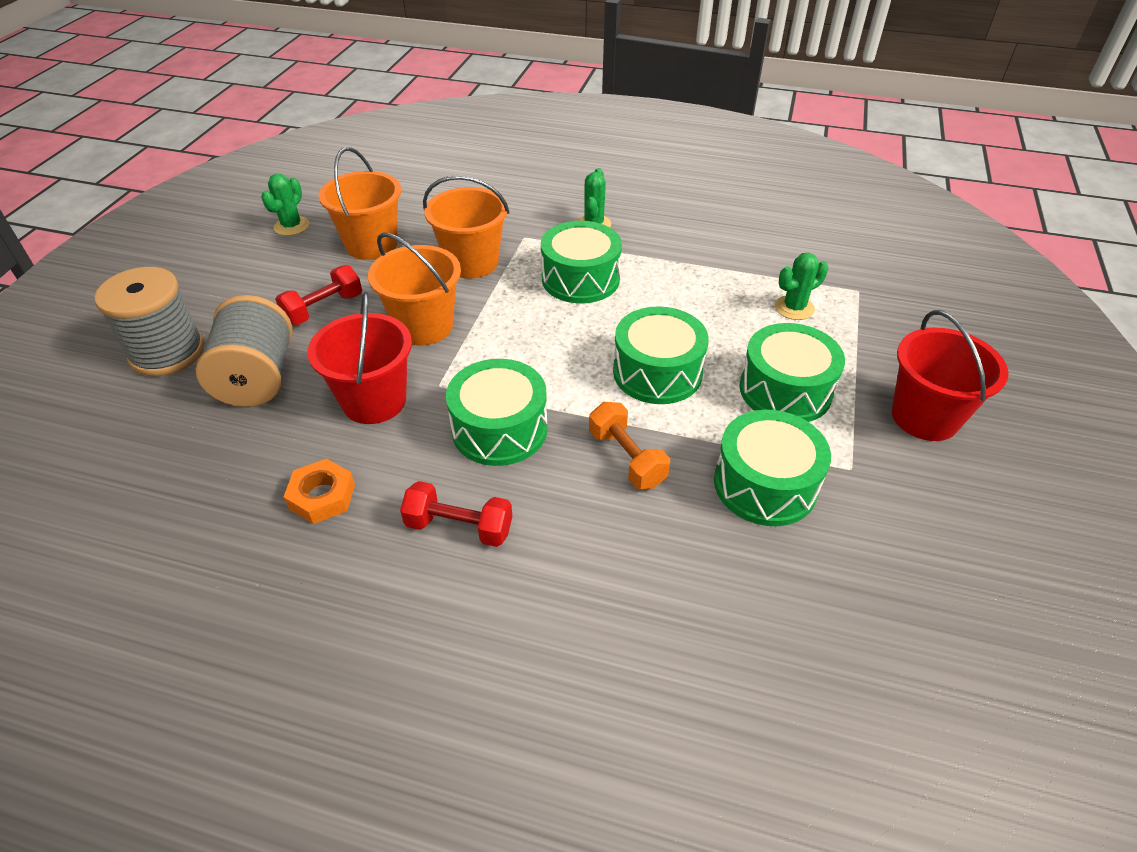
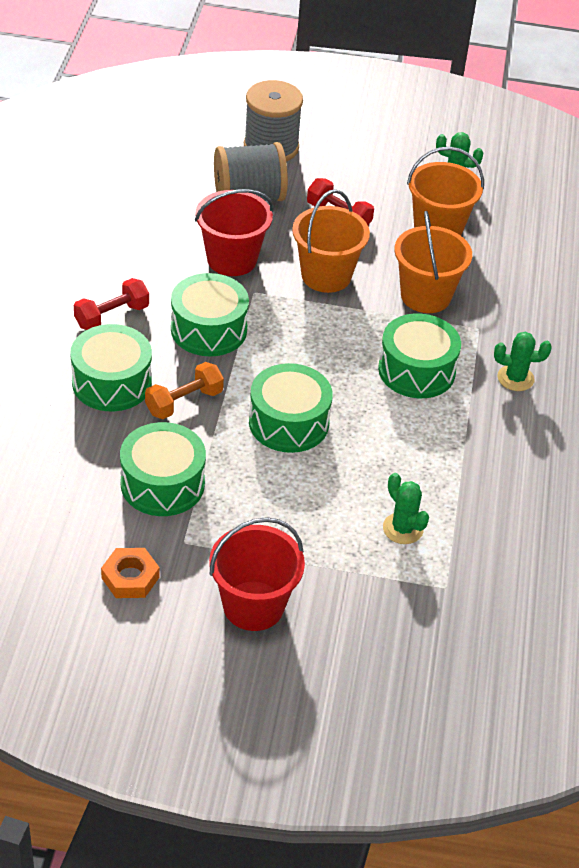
camera: 80 degrees right, 0 degrees up
(322, 496) = (135, 248): orange nut -> orange nut (130, 577)
(459, 527) = (112, 316): red dumbbell -> red dumbbell turned 45 degrees clockwise
(785, 390) = (277, 508): green drum -> green drum (112, 382)

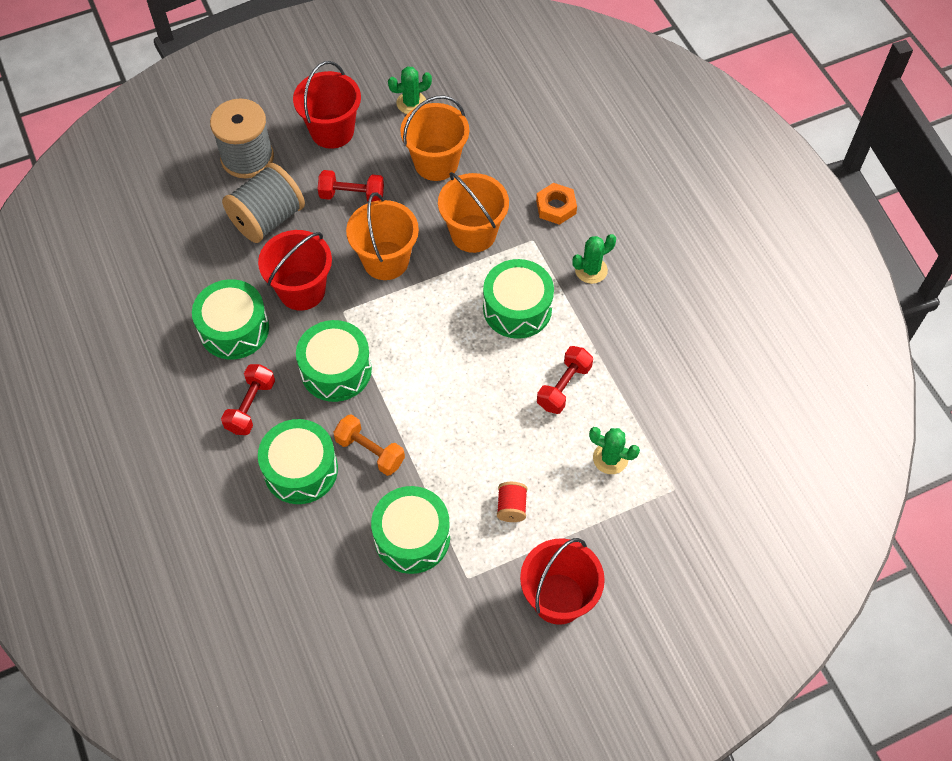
camera: 30 degrees left, 15 degrees up
(130, 577) = (453, 637): orange nut -> orange nut (556, 207)
(184, 402) = (370, 451): orange dumbbell -> orange dumbbell turned 75 degrees counterclockwise
(273, 513) = (511, 507): none -> red spool
(288, 422) = (461, 418): green drum -> green drum (234, 329)
(363, 163) = (332, 131): none -> red bucket
(407, 451) = (564, 386): none -> red dumbbell

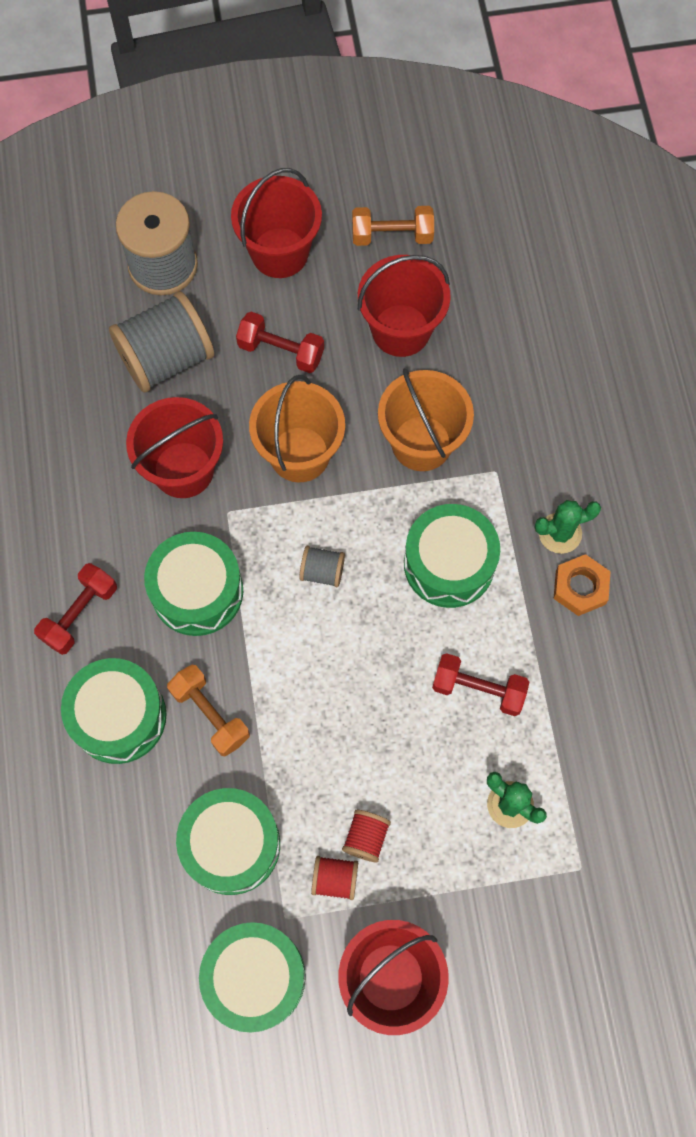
camera: 15 degrees right, 10 degrees up
(234, 329) = (86, 502): green drum -> green drum (255, 977)
(411, 103) = (392, 235): green cactus -> orange dumbbell
(426, 335) = (322, 571): none -> grey spool
(436, 163) = (401, 330): orange bucket -> red bucket
(497, 541) = (335, 879): none -> red spool
(556, 207) = (539, 431): orange nut -> orange nut (580, 587)
(564, 386) = (478, 689): red dumbbell -> red dumbbell turned 60 degrees clockwise

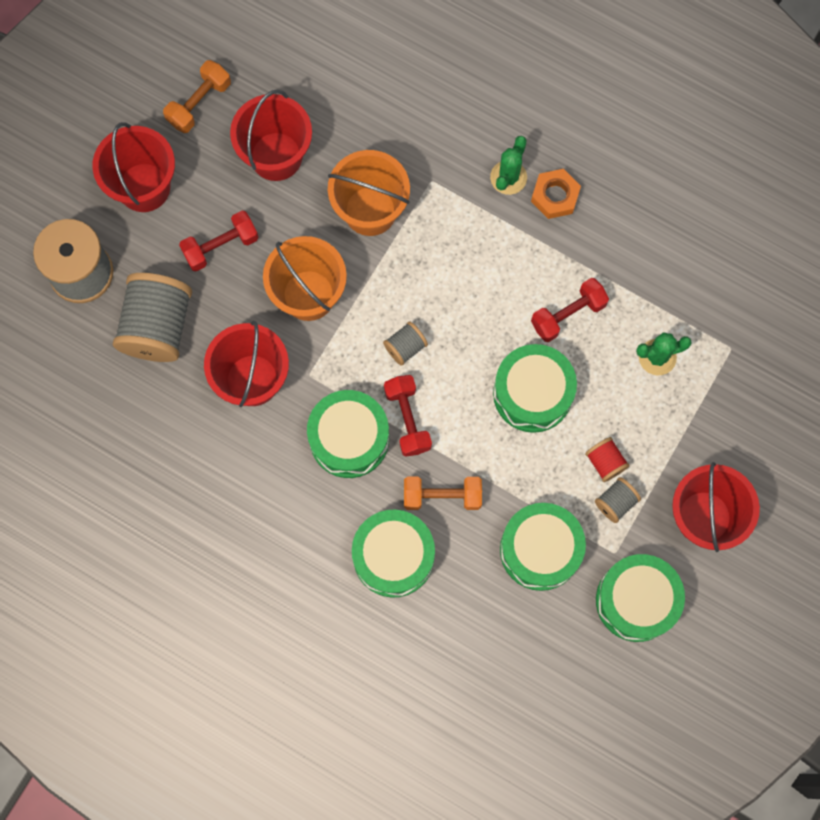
camera: 50 degrees left, 5 degrees up
(80, 614) = (298, 528): red dumbbell -> red dumbbell (407, 419)
(335, 879) = (615, 502): red spool -> grey spool
(449, 564) = (469, 263): green drum -> green drum (532, 393)

